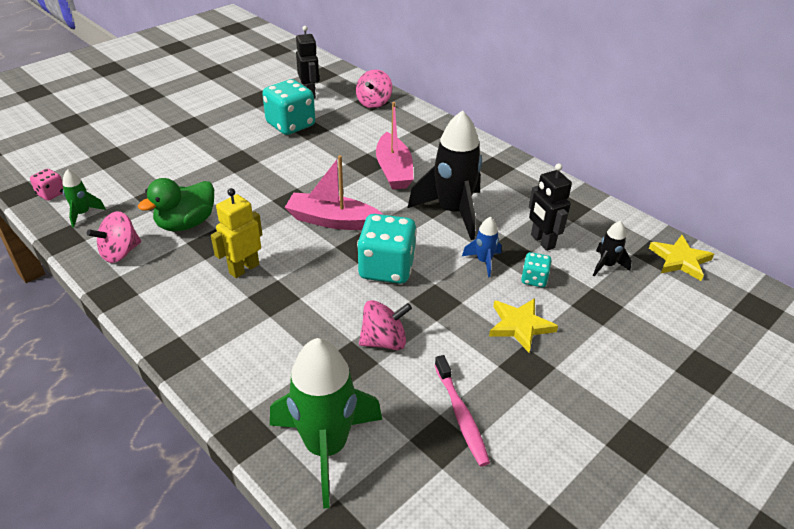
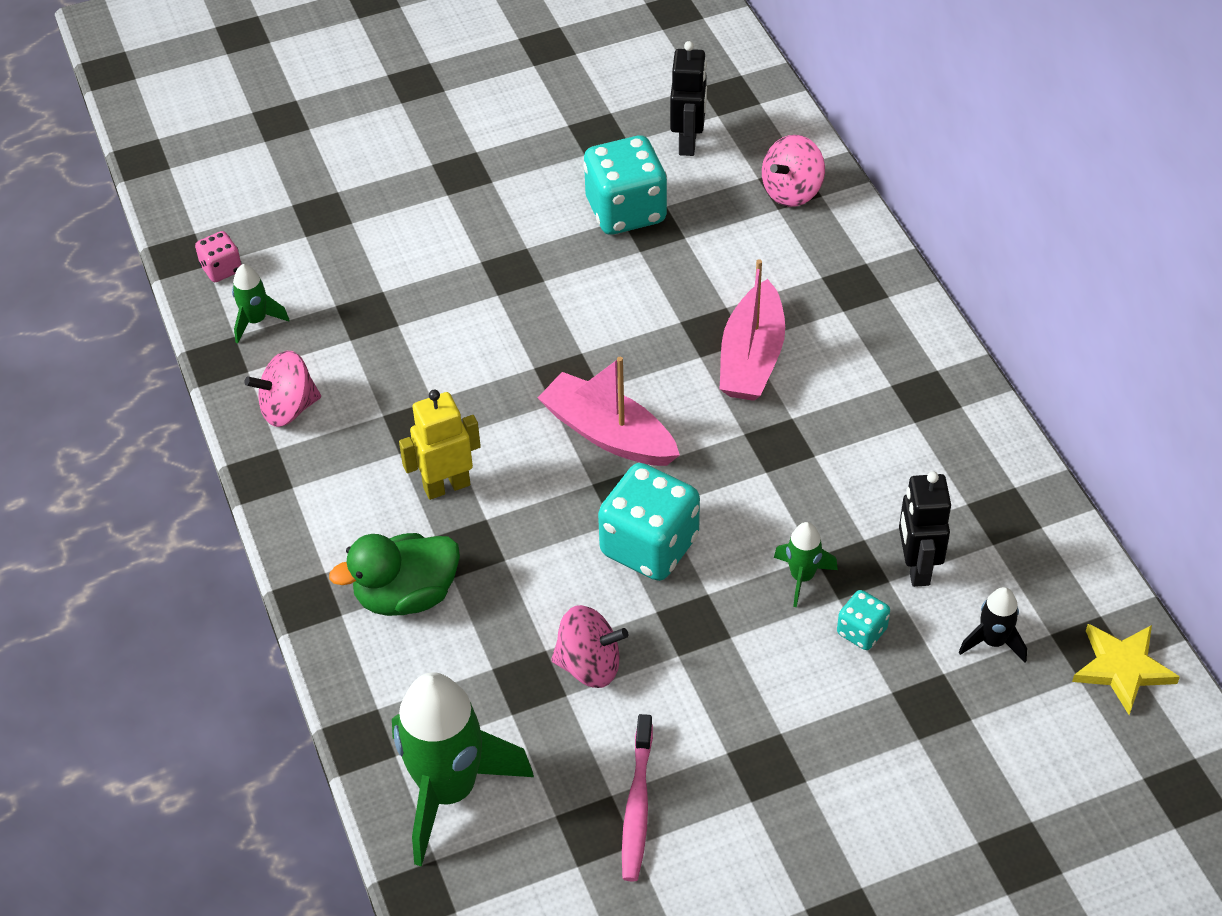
camera: 25 degrees right, 10 degrees up
(186, 223) = (393, 380): green duck -> green duck (406, 595)
(452, 212) = (804, 469): black rocket -> none
(483, 261) = (802, 577): blue rocket -> green rocket
(520, 326) = (793, 702): yellow star -> none

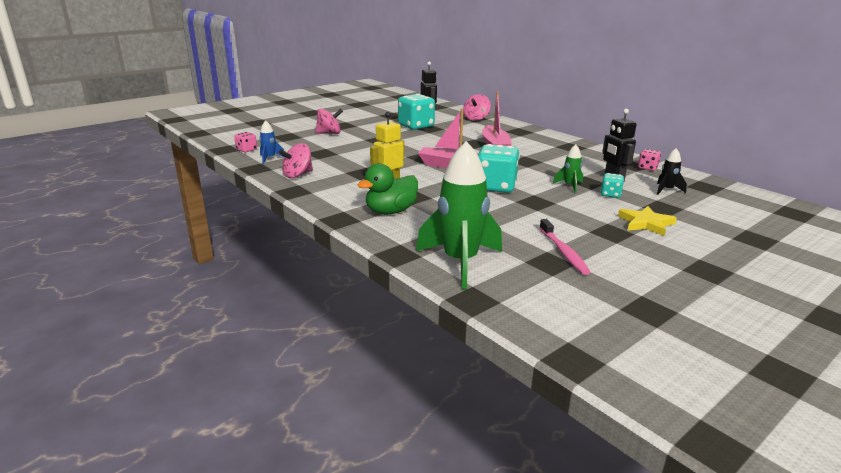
camera: 20 degrees left, 25 degrees down
(256, 321) = (270, 158): green rocket -> blue rocket
(589, 665) = (498, 217): pink spinning top -> pink spinning top (329, 133)
(1028, 537) = (647, 168): none -> pink dice
(1122, 668) = (725, 189): yellow star -> yellow star (646, 223)

